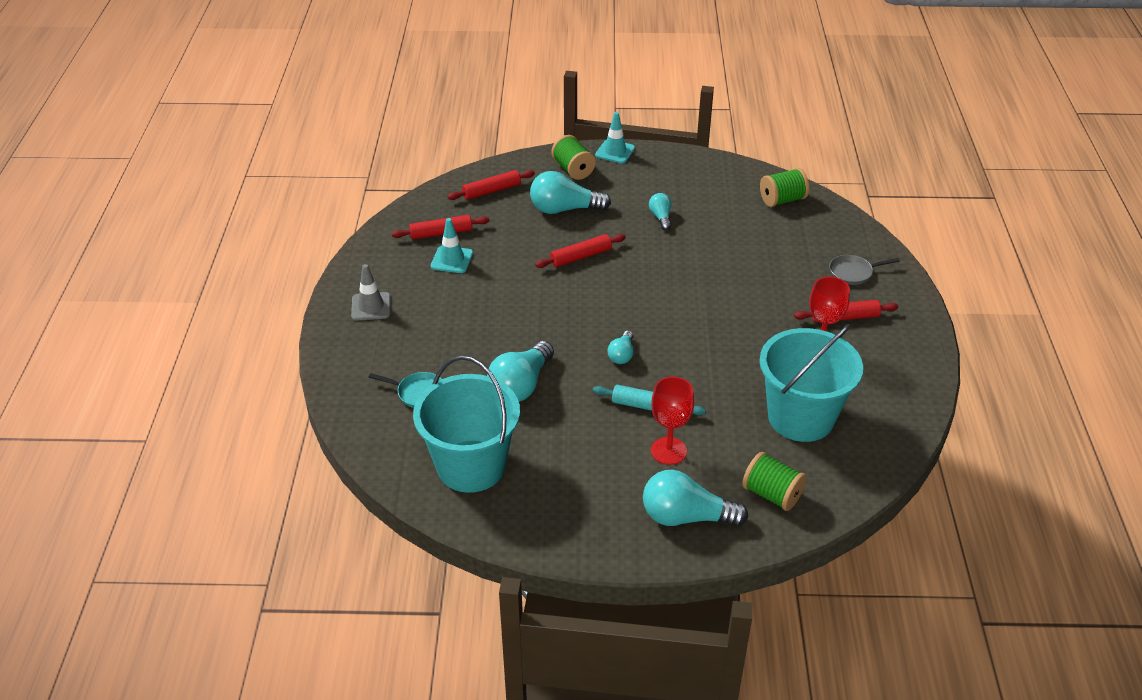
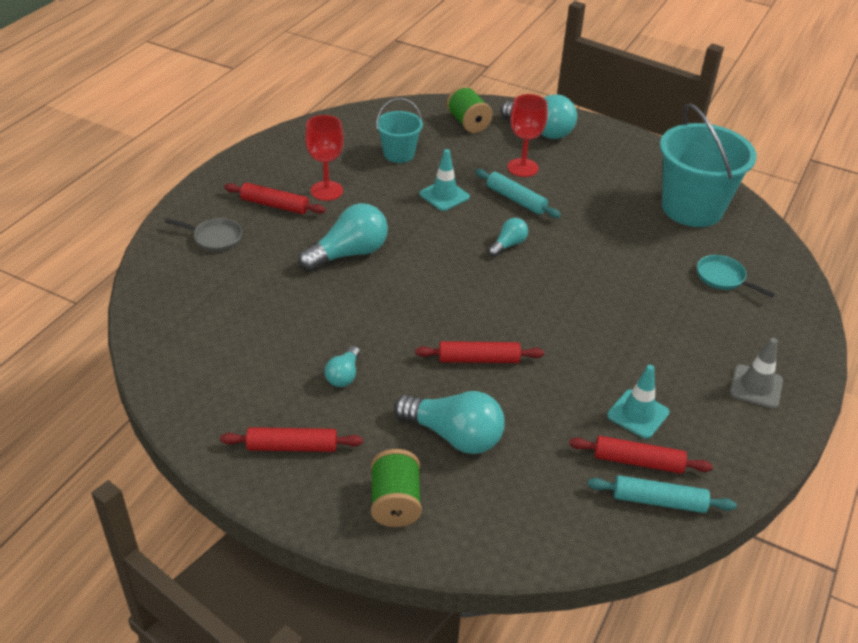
camera: 155 degrees left, 0 degrees up
(420, 217) = (659, 501): none -> turquoise rolling pin
(492, 191) = (536, 510): red rolling pin -> red rolling pin (292, 446)
(521, 385) = (620, 252): turquoise light bulb -> turquoise light bulb (348, 254)
(615, 152) = (310, 513): turquoise traffic cone -> turquoise traffic cone (444, 195)
(782, 200) = (181, 342): green spool -> none
(800, 417) = (399, 154): turquoise bucket -> turquoise bucket, size x0.53

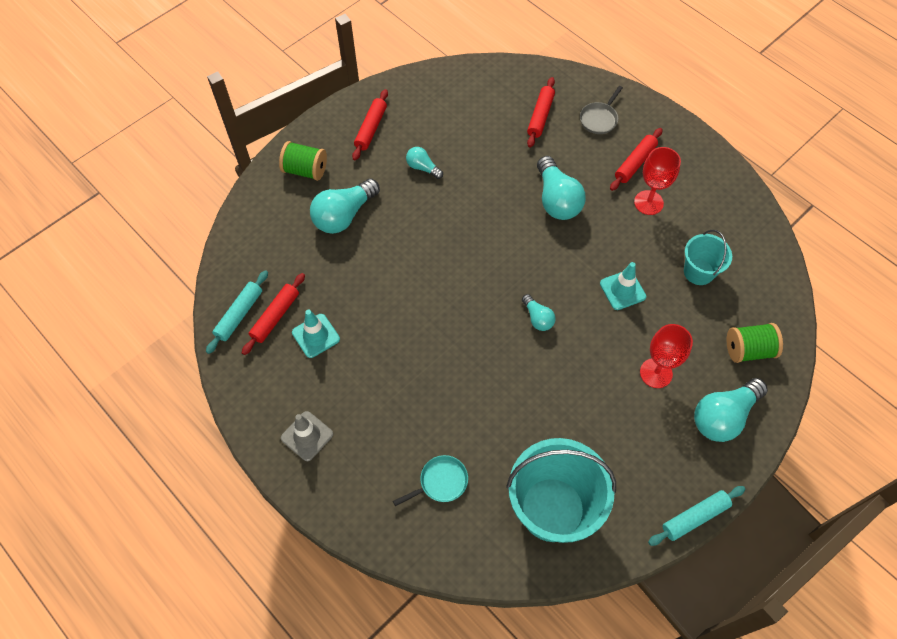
camera: 110 degrees right, 20 degrees up
(478, 359) = (408, 252): red rolling pin -> red rolling pin (540, 116)
(516, 200) = (603, 347): turquoise rolling pin -> turquoise rolling pin (694, 517)

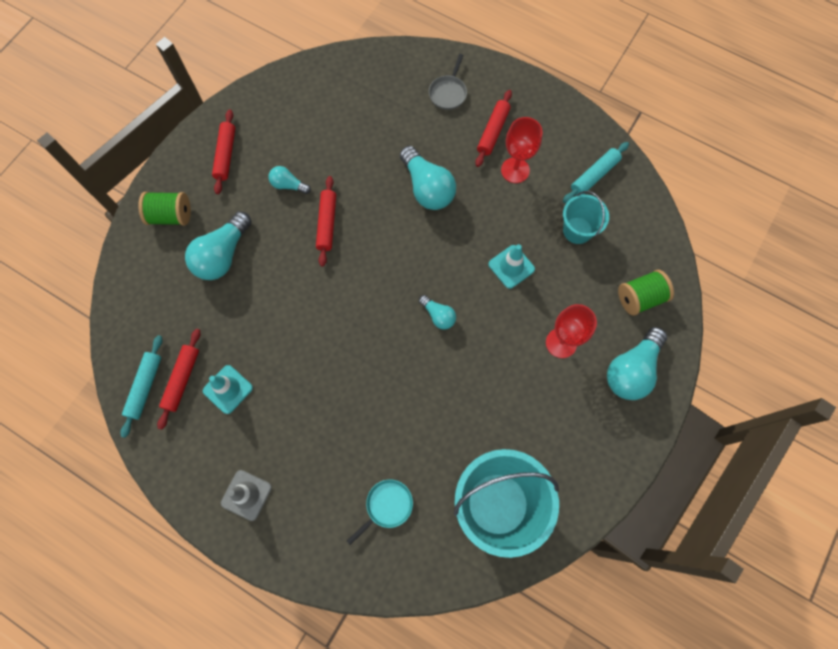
camera: 15 degrees left, 10 degrees up
(540, 116) = (390, 103): red rolling pin -> red rolling pin (327, 223)
(694, 517) = (627, 475): turquoise rolling pin -> turquoise rolling pin (594, 175)

